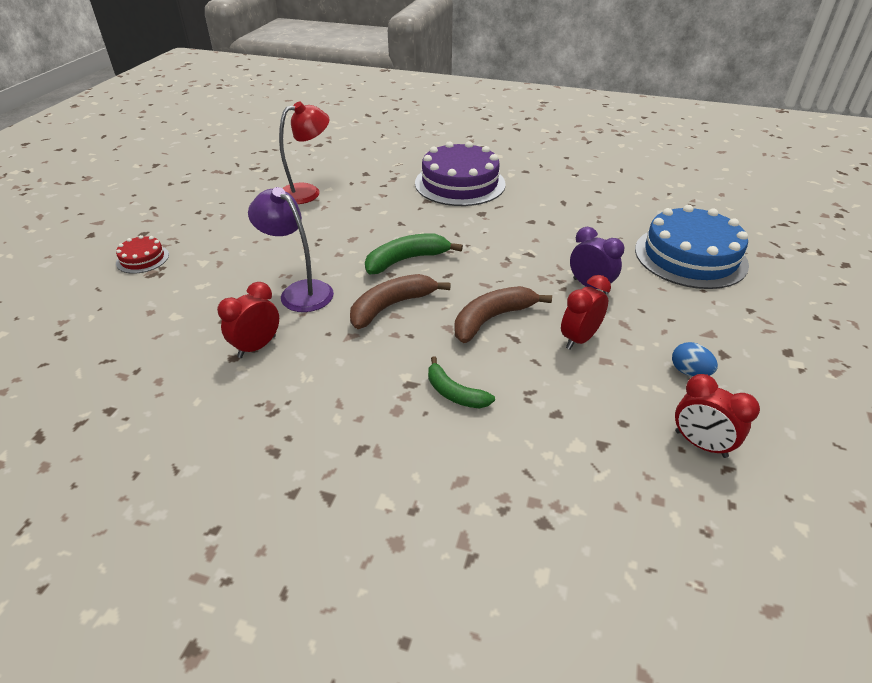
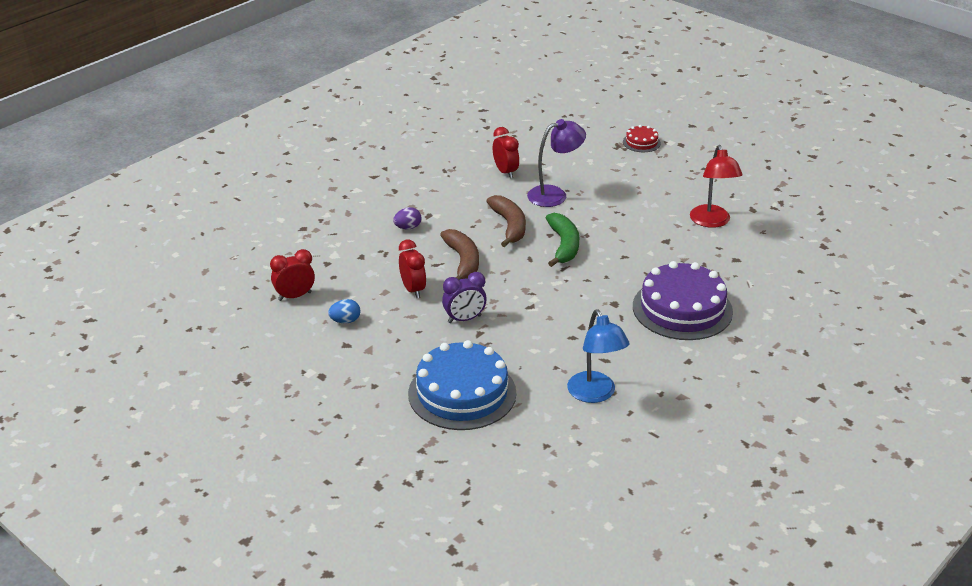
camera: 115 degrees right, 5 degrees down
(454, 393) = (408, 227): green banana -> purple egg
(609, 197) = (595, 394): none -> blue lamp

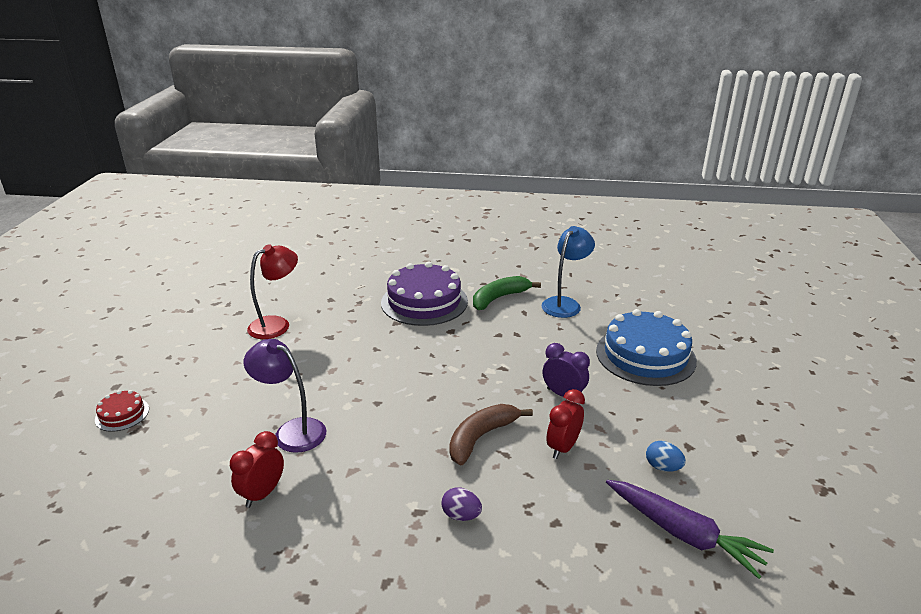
camera: 125 degrees left, 5 degrees down
(295, 296) = (683, 533): red clock -> purple carrot
(509, 226) = (385, 436): brown banana -> none
(563, 245) = (389, 387): green banana -> green banana (499, 298)

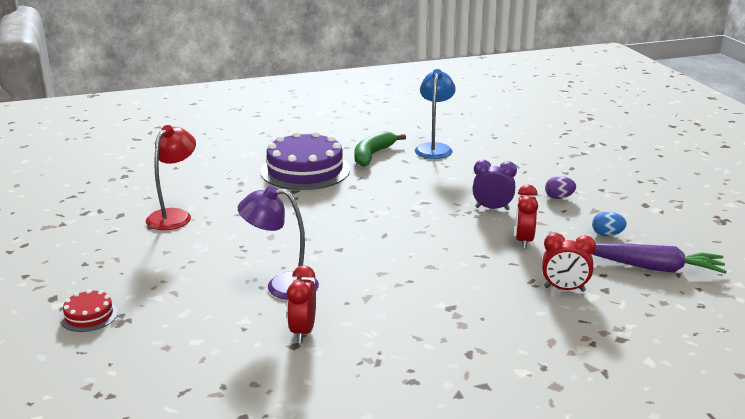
camera: 25 degrees left, 5 degrees down
(461, 515) = (486, 300): purple egg -> purple egg (559, 198)
(481, 437) = (453, 250): brown banana -> none
(555, 529) = (564, 289): none -> red clock
(645, 355) = (532, 170): blue cake -> none

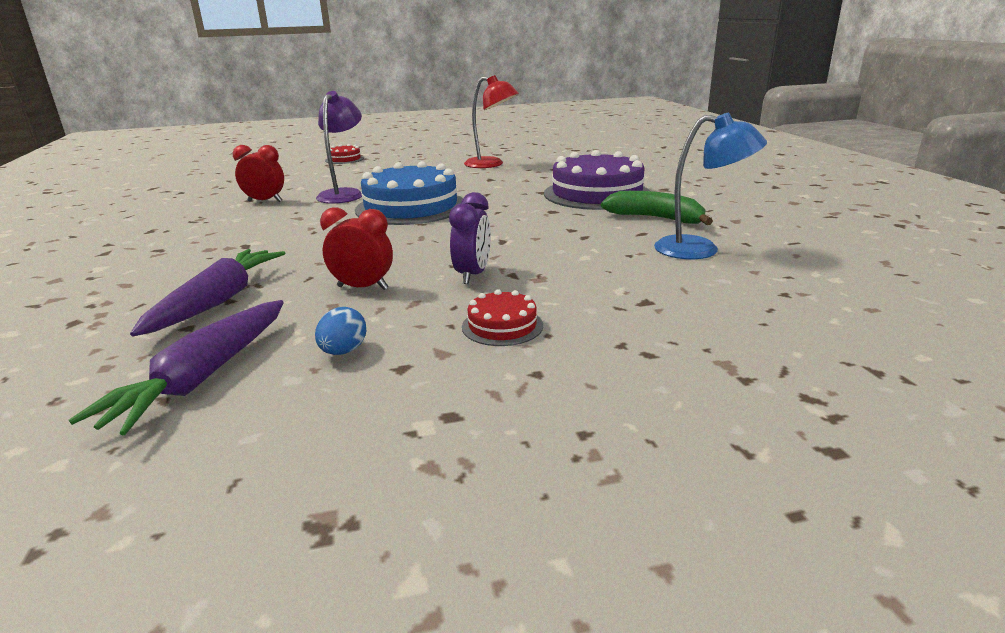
camera: 95 degrees right, 0 degrees up
(335, 244) = (411, 207): none -> blue cake
(559, 198) = (502, 326): purple egg -> red cake
(564, 289) = (218, 301): red clock -> purple carrot

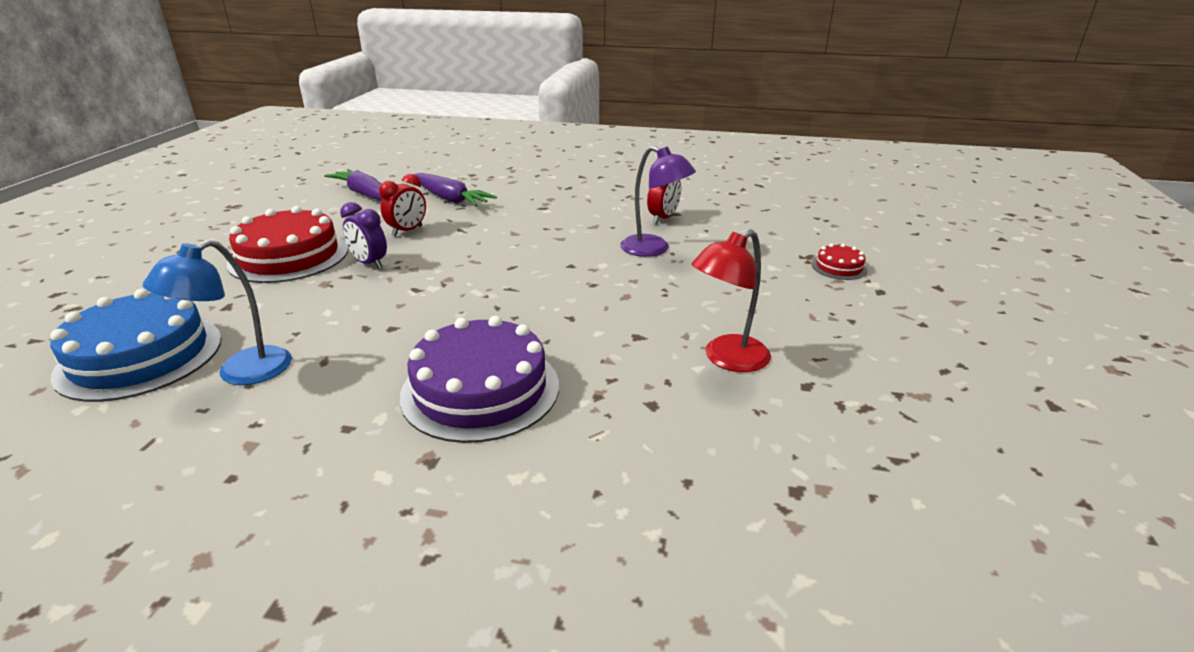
camera: 115 degrees right, 5 degrees up
(343, 351) = (337, 219): blue egg -> none
(411, 207) = (568, 271): blue cake -> blue cake (140, 356)
(502, 326) = (289, 256): red cake -> red cake, size x2.18
(656, 218) = (343, 390): green banana -> none

